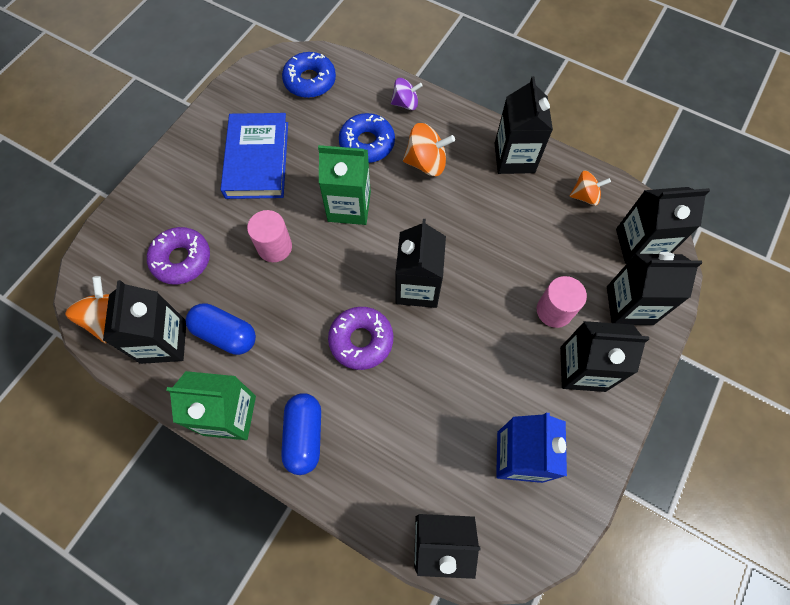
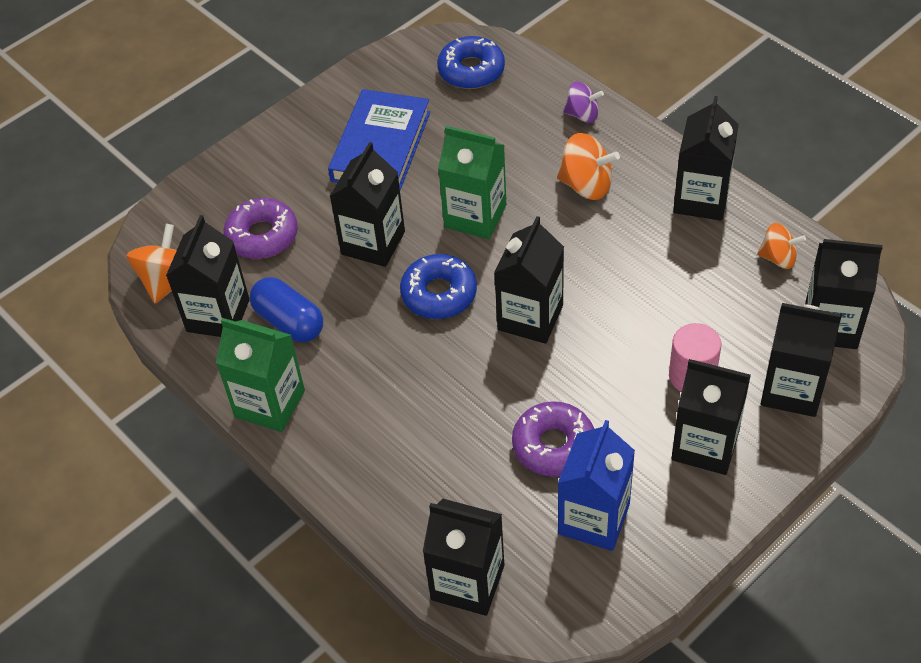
camera: 20 degrees right, 15 degrees down
(274, 247) = (373, 243): pink cylinder -> black carton
(304, 436) = (347, 442): blue capsule -> none
(361, 340) = (444, 360): purple donut -> purple donut (553, 445)
(367, 143) = (519, 151): blue donut -> blue donut (439, 294)

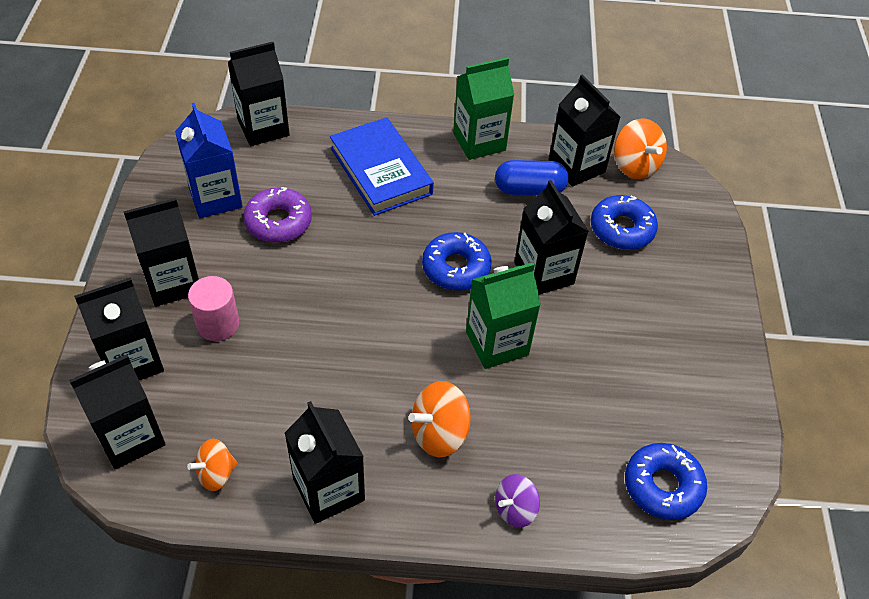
camera: 130 degrees right, 0 degrees up
(262, 236) = (622, 229): purple donut -> blue donut
(381, 146) = (637, 353): blue book -> blue book (381, 171)
(530, 317) = (374, 292): black carton -> none

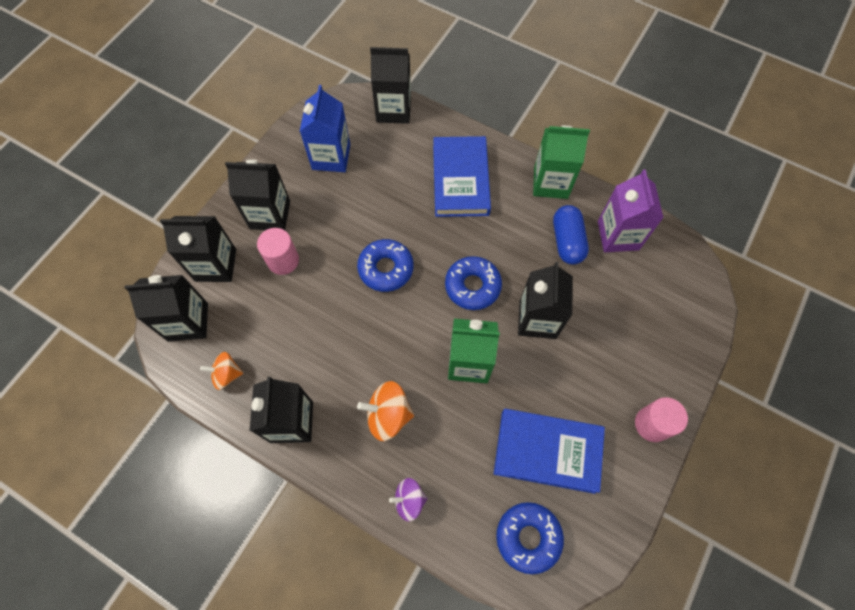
camera: 30 degrees right, 15 degrees up
(278, 222) = (364, 194): purple donut -> none
(529, 189) = (567, 241): blue capsule -> blue capsule turned 60 degrees clockwise
(576, 166) = (618, 235): black carton -> purple carton
(622, 229) = (623, 307): blue donut -> blue donut (386, 269)
(630, 394) = (547, 451): none -> blue book
(635, 166) = (668, 254): orange spinning top -> none
(716, 324) = (652, 424): none -> pink cylinder

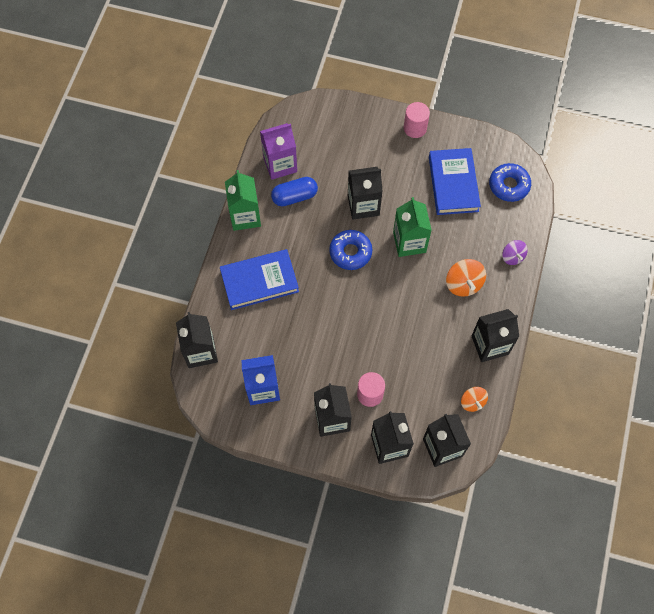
camera: 105 degrees left, 0 degrees up
(386, 269) = (354, 316): blue donut -> none

